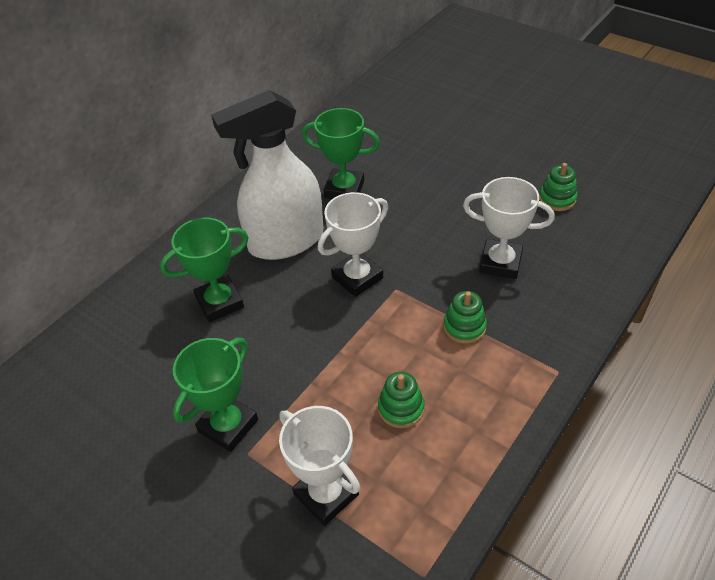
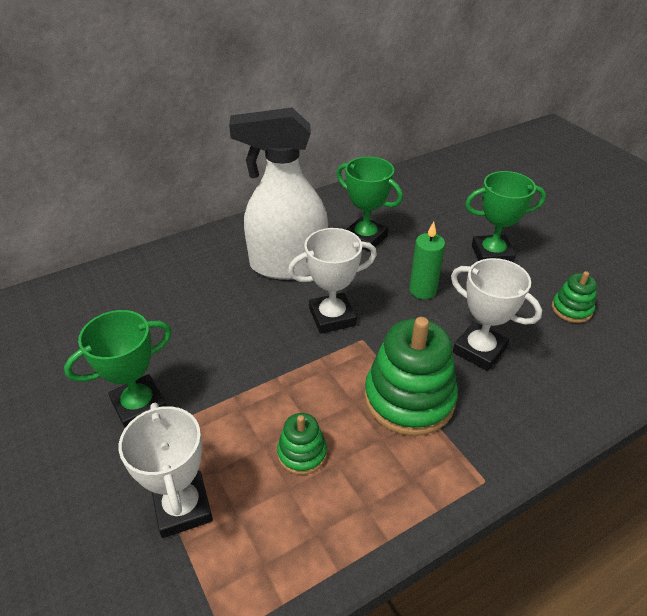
camera: 20 degrees right, 5 degrees down
(220, 302) = (200, 298): green trophy -> green trophy (492, 254)
(424, 224) = (422, 290): none -> green candle
(464, 327) = (409, 398): green stacking toy -> green stacking toy, size x1.98

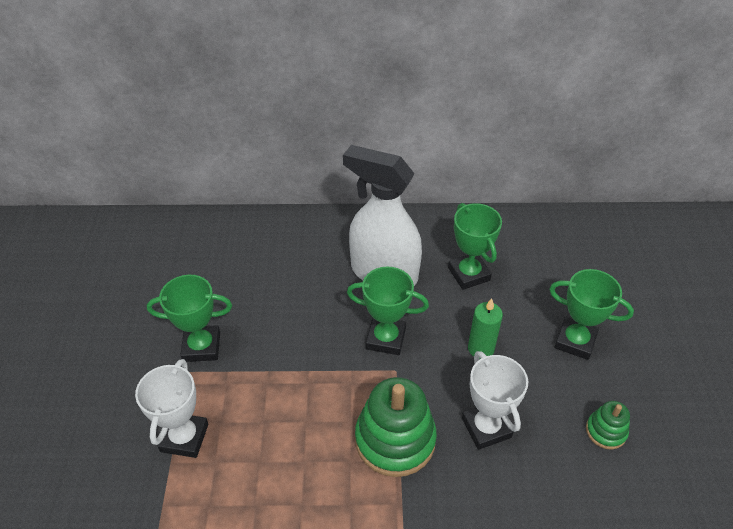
camera: 30 degrees right, 5 degrees up
(302, 453) = (285, 441): green stacking toy -> none
(332, 317) = (386, 338): white trophy -> green trophy

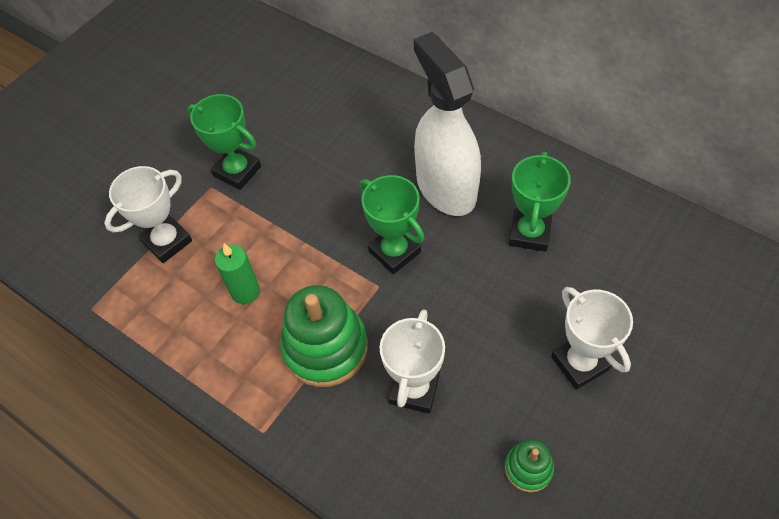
camera: 40 degrees right, 10 degrees up
(480, 349) = (475, 313): green candle -> green candle (245, 291)
(575, 341) = (579, 363): green trophy -> white trophy

